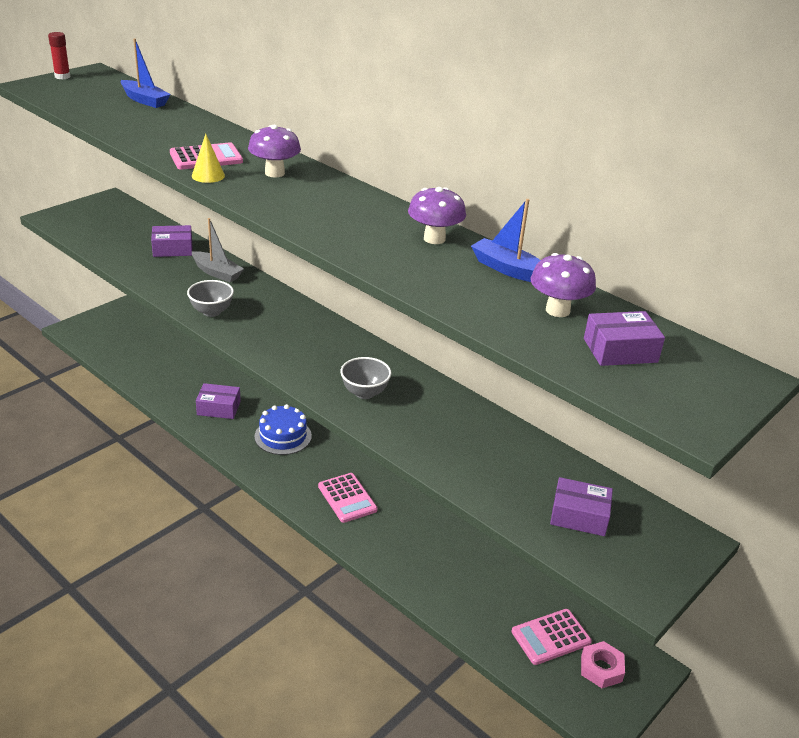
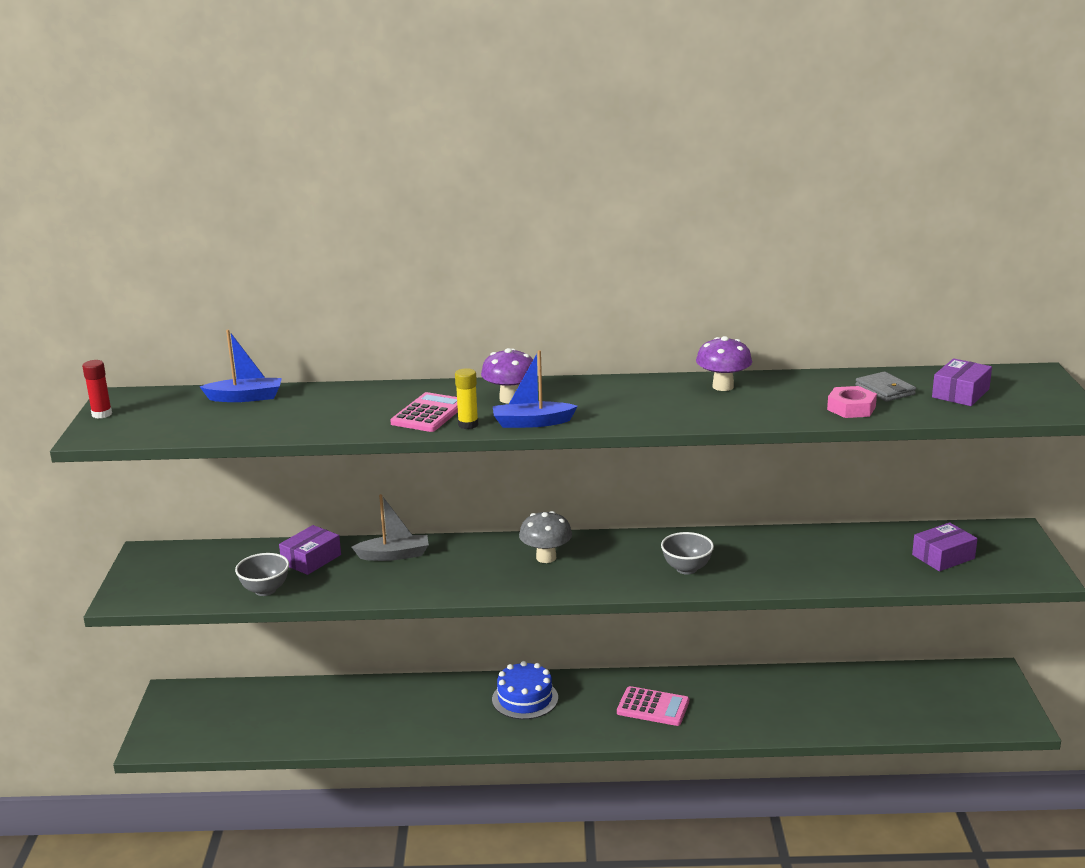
camera: 40 degrees left, 10 degrees down
(208, 175) = (468, 424): yellow cone -> yellow glue stick
(211, 312) = (456, 585): grey bowl -> grey bowl (265, 590)
(218, 408) = (431, 714): purple box -> none
(294, 328) = (546, 557): none -> grey mushroom
(508, 269) = (806, 382): blue boat -> blue boat (532, 423)
(551, 637) = (921, 696): pink calculator -> none
(557, 310) = (885, 390): purple mushroom -> grey wallet
(601, 668) = (974, 693): pink nut -> pink nut (851, 408)

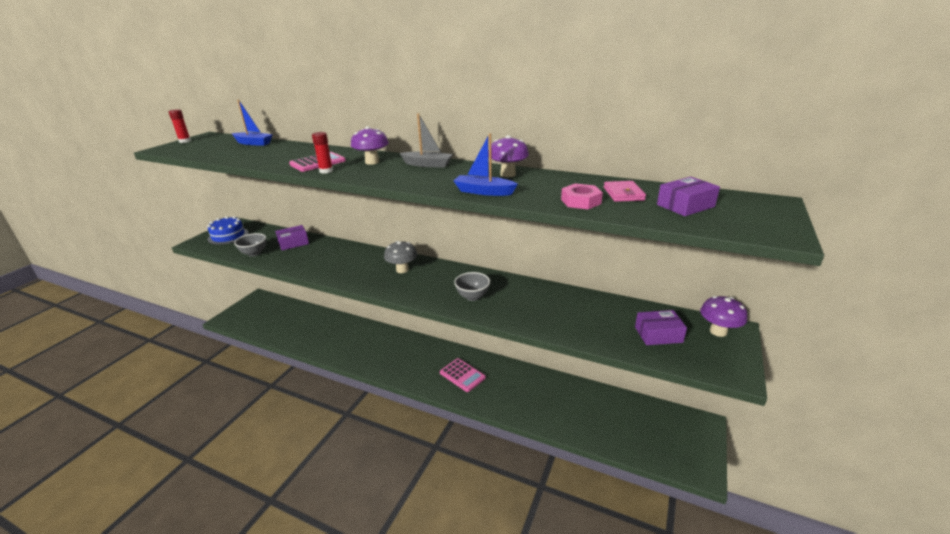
camera: 25 degrees right, 5 degrees up
(394, 555) = (331, 250): grey boat -> grey boat (427, 164)
(468, 424) = (326, 171): yellow glue stick -> red glue stick
(525, 698) = (401, 348): blue cake -> blue cake (228, 236)
(532, 423) = (361, 176): blue boat -> blue boat (484, 192)
(885, 390) = (623, 194): grey wallet -> pink wallet
(1001, 537) = (718, 331): none -> purple mushroom

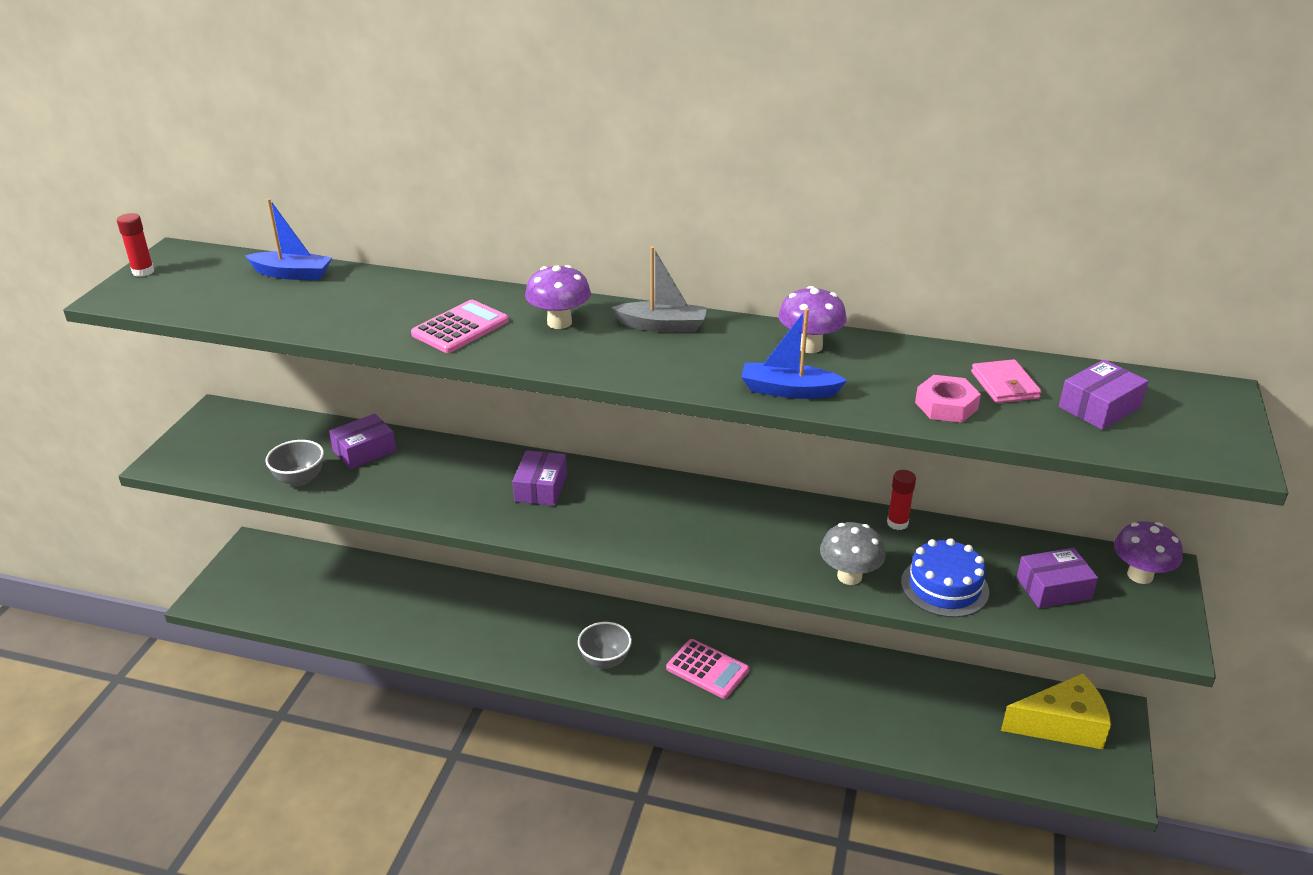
camera: 10 degrees left, 5 degrees up
(228, 236) = (221, 442): blue cake -> blue cake (944, 587)
(326, 171) = (491, 350): red glue stick -> red glue stick (897, 523)
(373, 264) = (541, 488): none -> purple box
(402, 270) = (600, 497): grey mushroom -> grey mushroom (849, 576)
(472, 297) = (744, 543): grey bowl -> grey bowl (605, 660)
(668, 428) = (1061, 725): none -> yellow cheese

